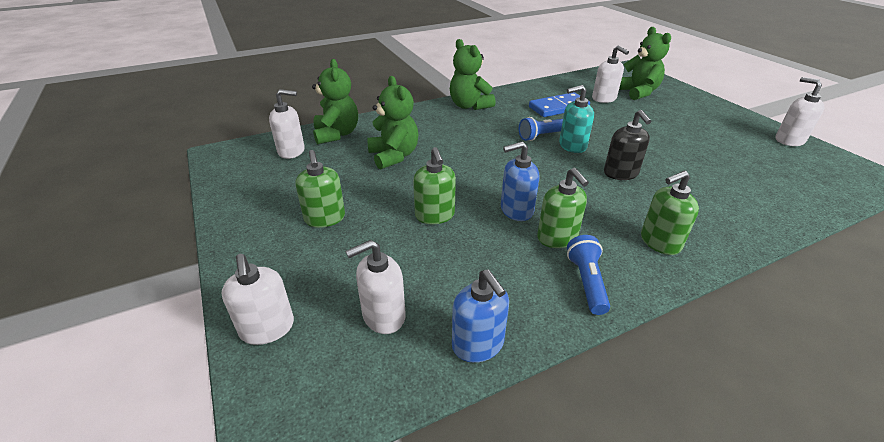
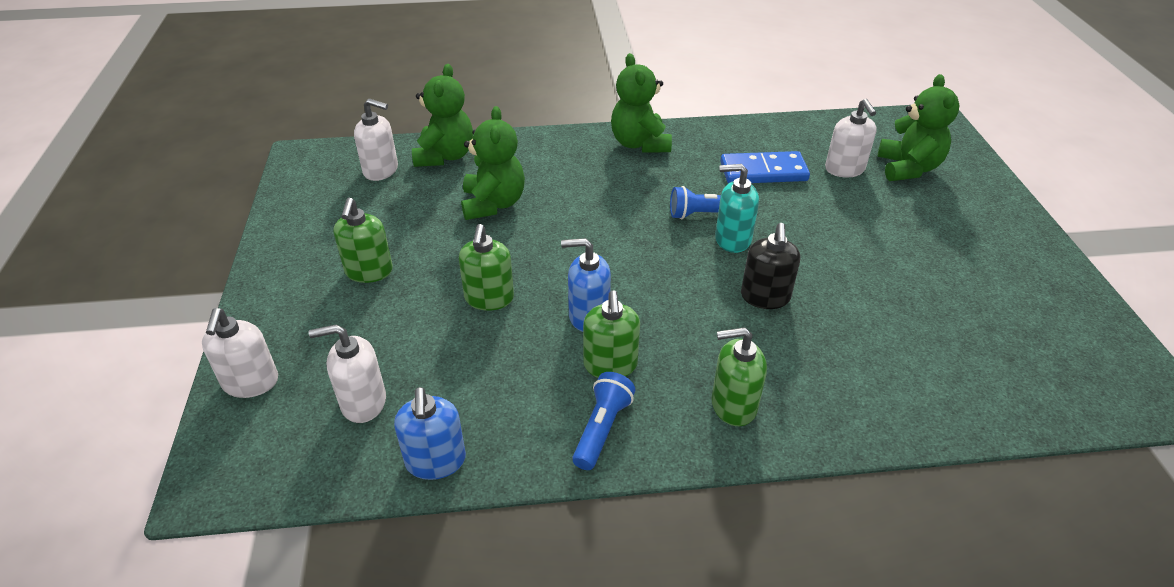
camera: 20 degrees right, 5 degrees up
(789, 140) = (1078, 304): white soap dispenser -> none

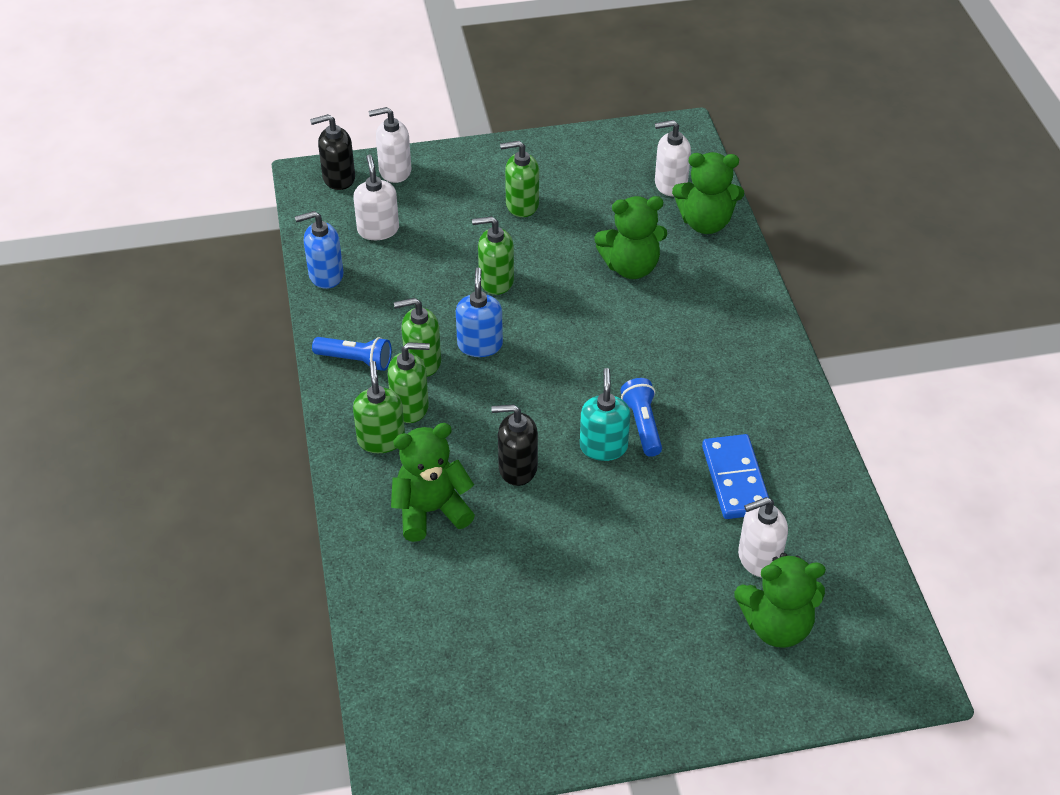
camera: 85 degrees right, 5 degrees up
(234, 446) = (338, 178): none -> black soap dispenser
(381, 170) = (670, 184): white soap dispenser -> white soap dispenser turned 75 degrees clockwise
(640, 144) = (767, 370): green teddy bear -> green teddy bear (431, 511)
(681, 378) = (410, 407): none -> green soap dispenser

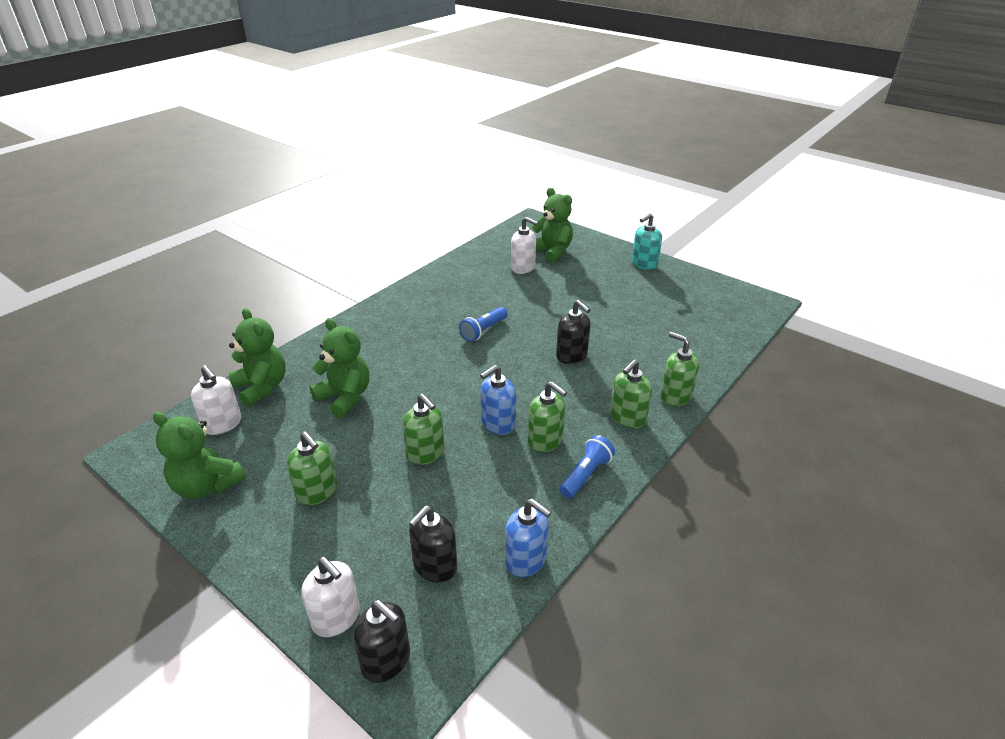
camera: 130 degrees left, 10 degrees down
(355, 360) = (585, 475): blue flashlight -> blue flashlight turned 60 degrees clockwise
(378, 230) = (435, 566): white soap dispenser -> black soap dispenser
(410, 407) = (587, 422): green soap dispenser -> green soap dispenser (675, 396)
(431, 511) = (642, 369): green teddy bear -> green teddy bear (207, 485)
(603, 447) = (516, 336): turquoise soap dispenser -> turquoise soap dispenser (644, 264)
(735, 479) = (484, 290): blue domino -> none

